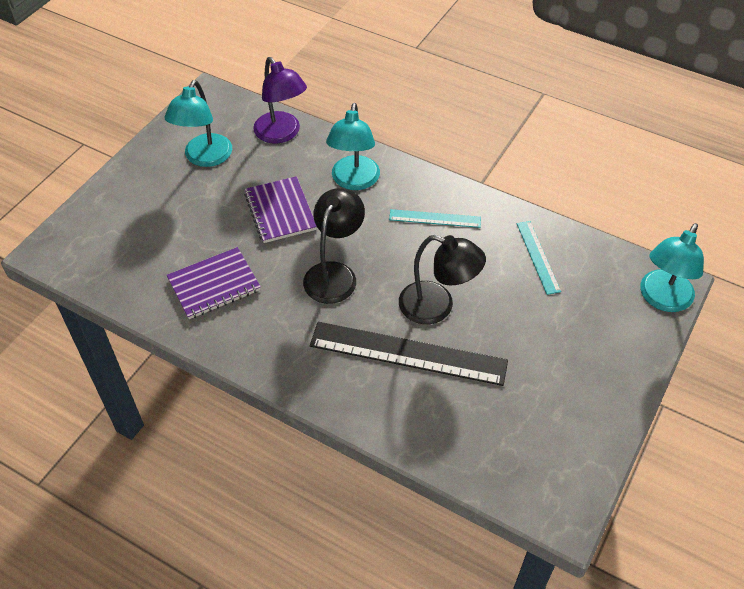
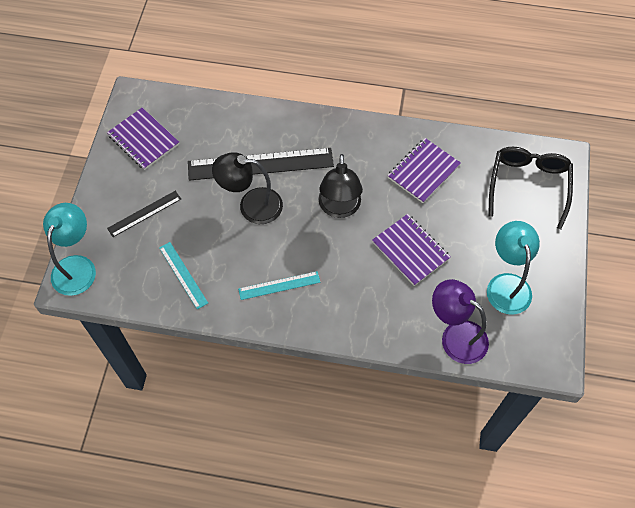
camera: 160 degrees right, 10 degrees up
(110, 235) = (528, 186): none -> black glasses
(354, 181) = (364, 302): turquoise lamp -> none
(559, 436) = (143, 140): none -> purple notebook
(572, 335) = (144, 213): none -> black ruler

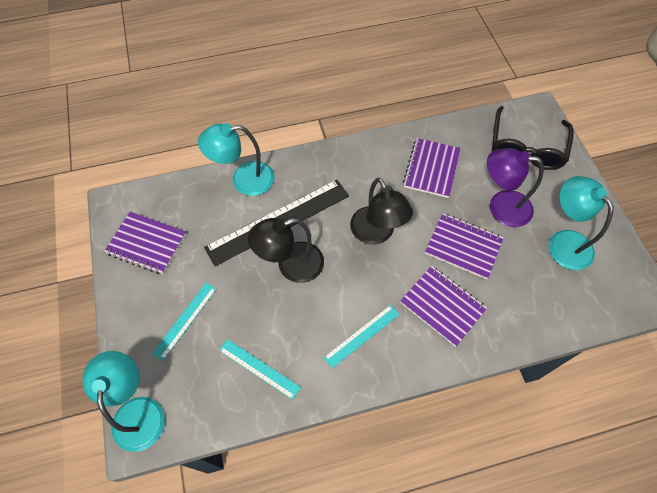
camera: 25 degrees left, 0 degrees up
(144, 213) = (185, 320): black ruler -> turquoise ruler
(250, 117) = (244, 180): none -> turquoise lamp
(361, 291) = (442, 306): none -> purple notebook
(456, 336) = (551, 311): purple lamp -> purple lamp (500, 207)
(528, 186) = (526, 147): black glasses -> black glasses turned 150 degrees counterclockwise

